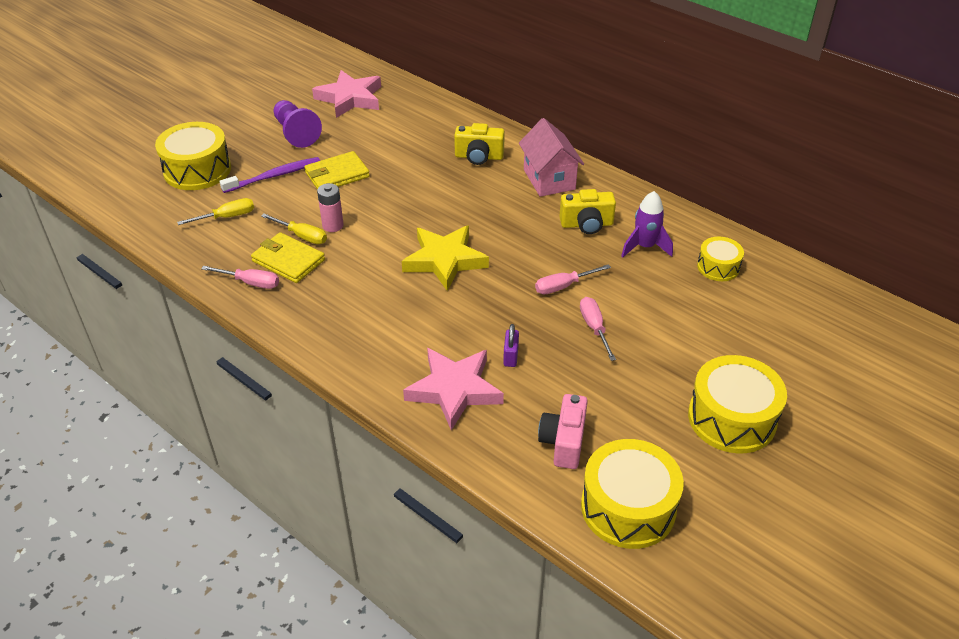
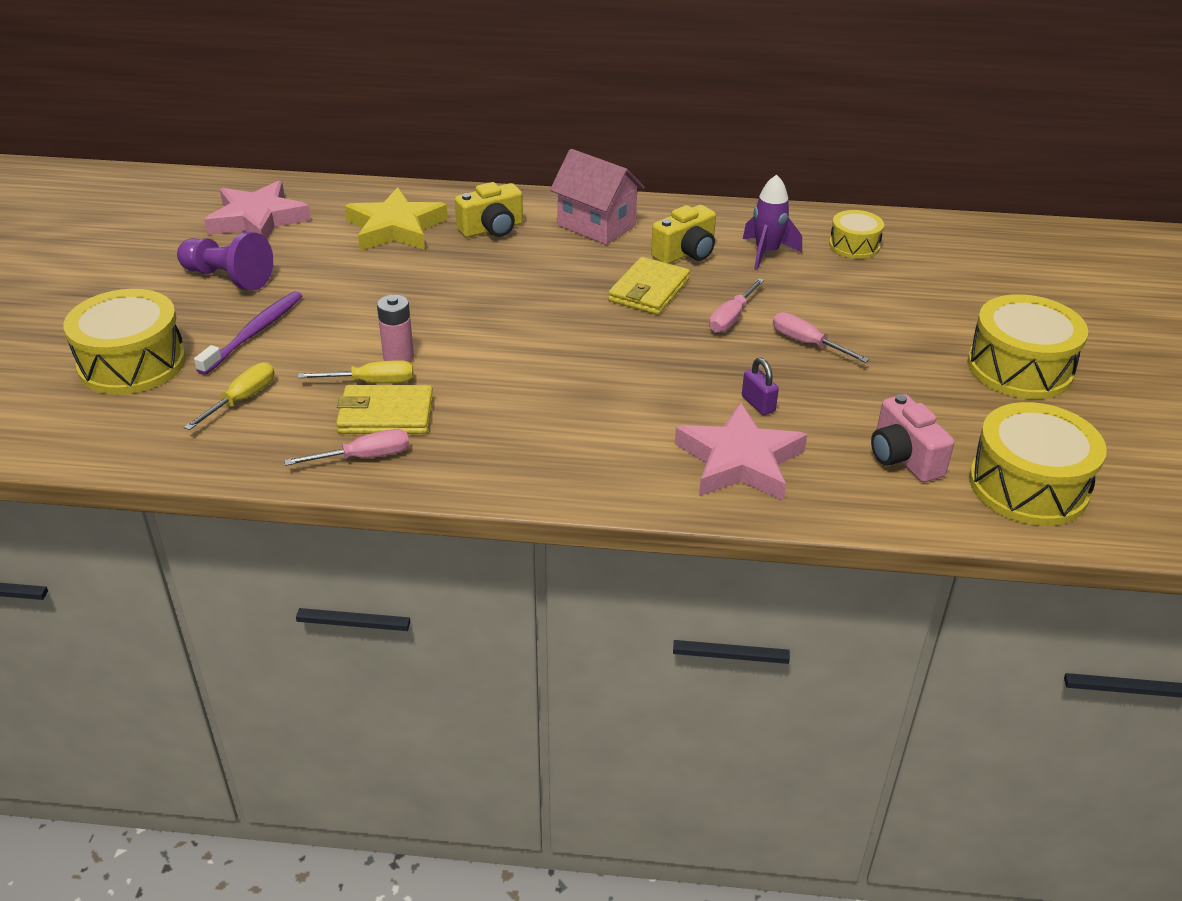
camera: 35 degrees left, 5 degrees down
(337, 175) = (338, 303): yellow wallet -> yellow wallet (649, 290)
(444, 260) = (576, 342): yellow star -> yellow star (395, 228)

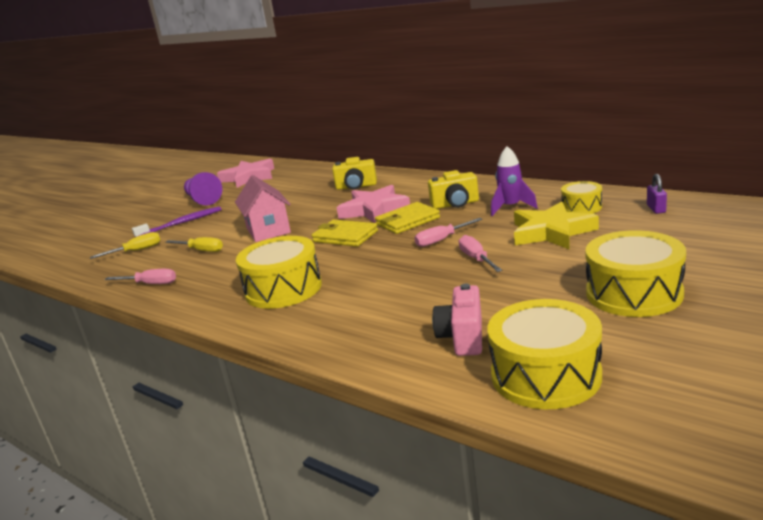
camera: 35 degrees right, 15 degrees down
(132, 363) = (116, 231): yellow drum -> yellow drum (283, 289)
(385, 414) = (187, 266): yellow wallet -> yellow wallet (345, 236)
(395, 228) = (307, 184): yellow star -> yellow star (551, 232)
(398, 357) = (229, 240): pink battery -> none
(596, 225) = (418, 188): pink house -> pink house (268, 230)
(740, 461) = (344, 319): pink star -> pink star (374, 209)
(758, 404) = (398, 289): purple padlock -> purple padlock (656, 209)

